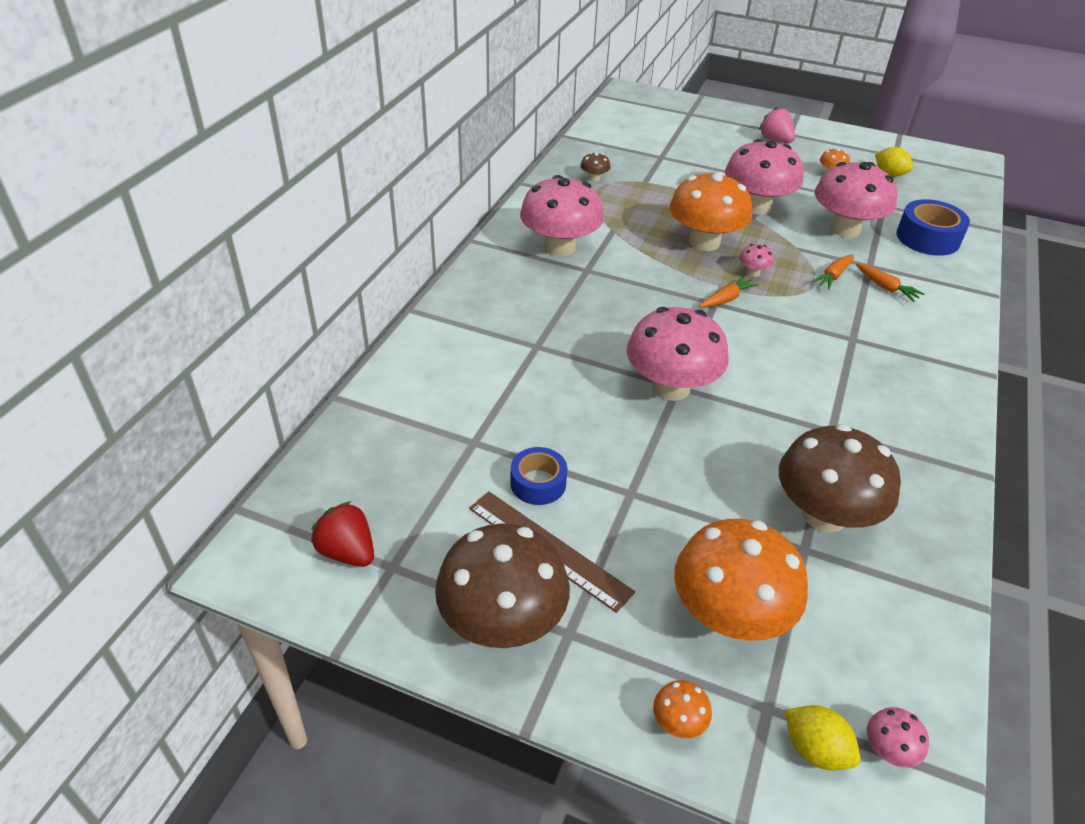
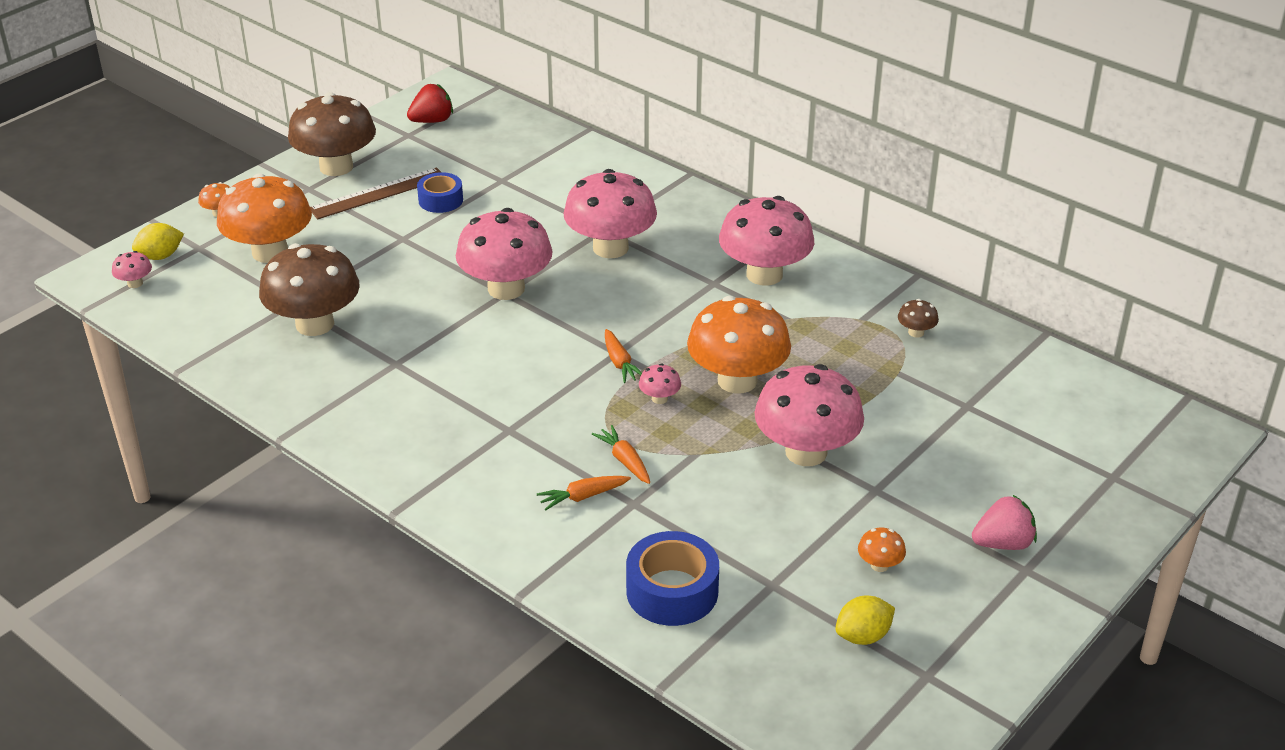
camera: 110 degrees right, 5 degrees down
(844, 229) = (724, 515): pink mushroom -> pink mushroom (610, 248)

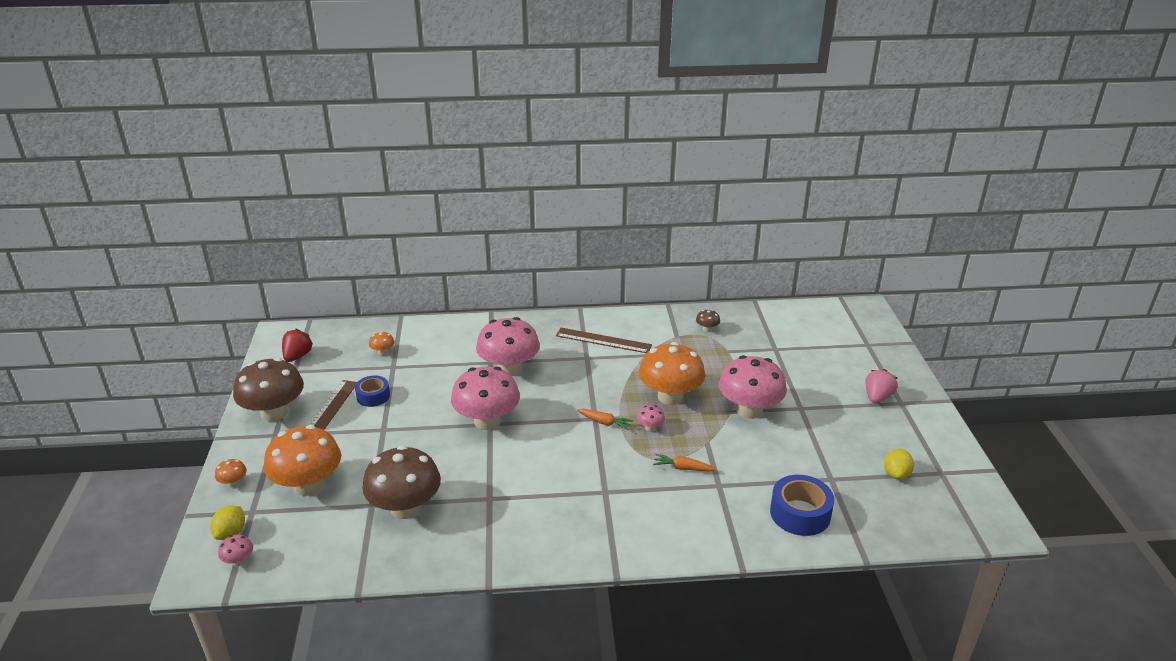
camera: 45 degrees left, 5 degrees down
(583, 496) = (692, 499): orange carrot -> none
(764, 274) = (603, 340): pink mushroom -> brown ruler
(879, 565) = (853, 439): orange mushroom -> orange mushroom (383, 352)

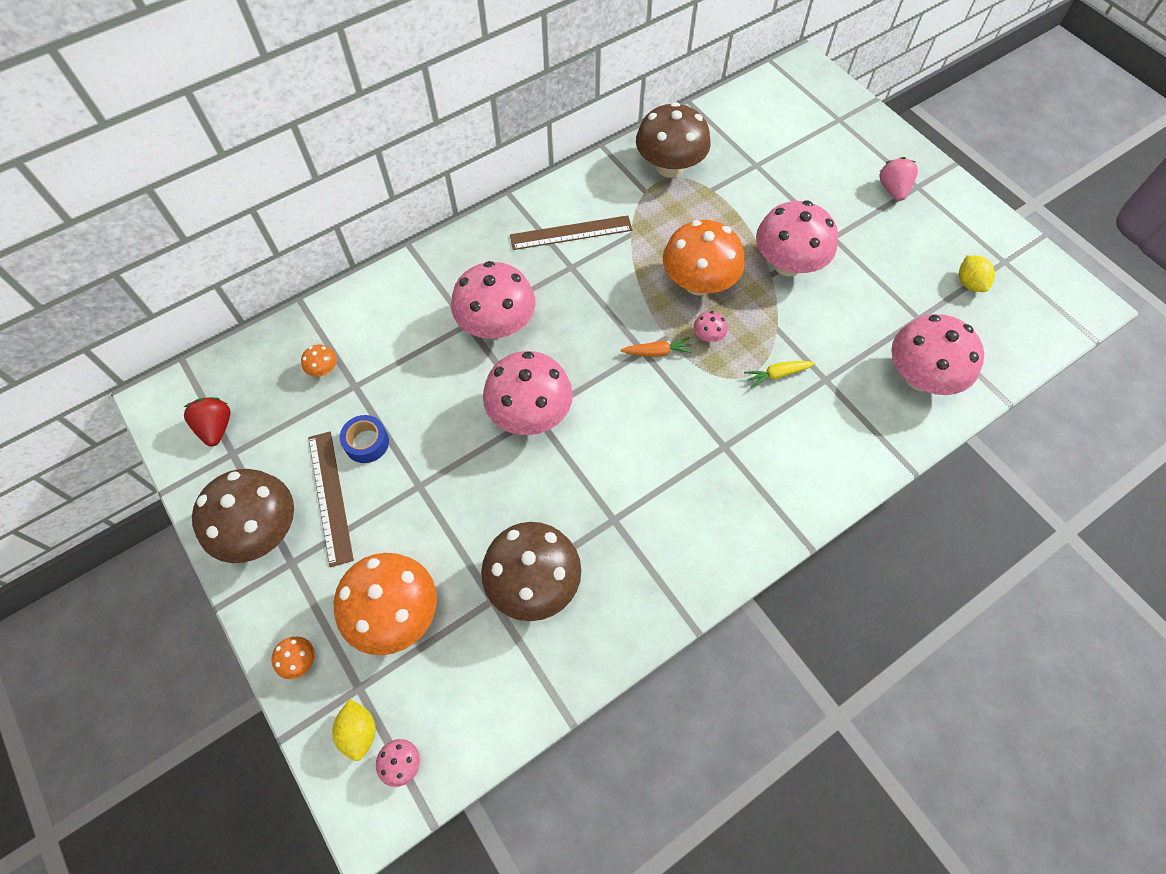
camera: 30 degrees left, 30 degrees up
(683, 468) = (777, 374): orange carrot -> yellow carrot
(707, 329) = (669, 166): brown mushroom -> brown mushroom, size x2.44
(800, 513) = (920, 377): blue tape -> pink mushroom

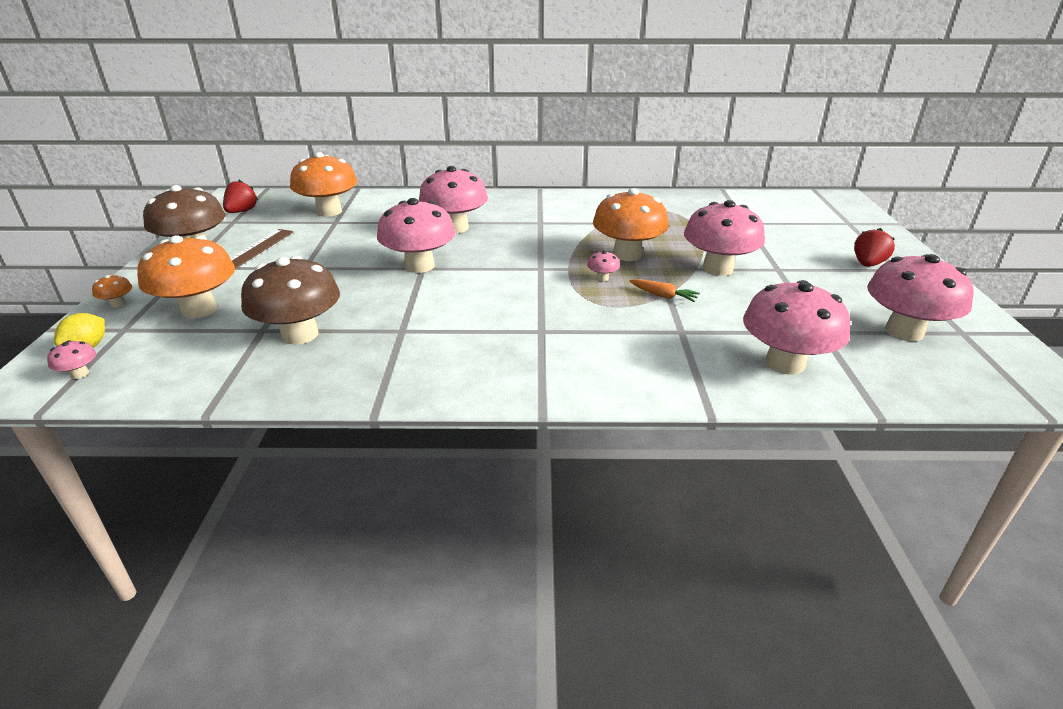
camera: 35 degrees right, 30 degrees down
(323, 369) = (329, 211): orange mushroom -> orange mushroom, size x2.44
(367, 443) = (305, 242): blue tape -> none
(571, 232) = (559, 211): brown ruler -> none
(657, 352) = (550, 272): orange carrot -> orange carrot (663, 296)
(669, 166) = (671, 207): brown mushroom -> none
(777, 374) = (637, 314): yellow carrot -> none
(893, 189) = (867, 264): pink strawberry -> red strawberry
(969, 283) = (904, 331): yellow lemon -> pink mushroom

